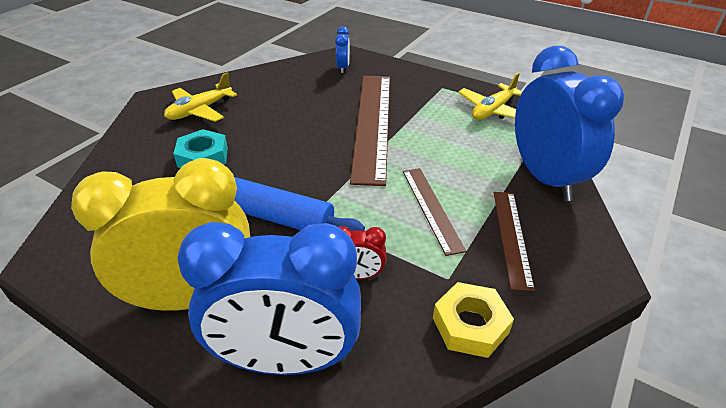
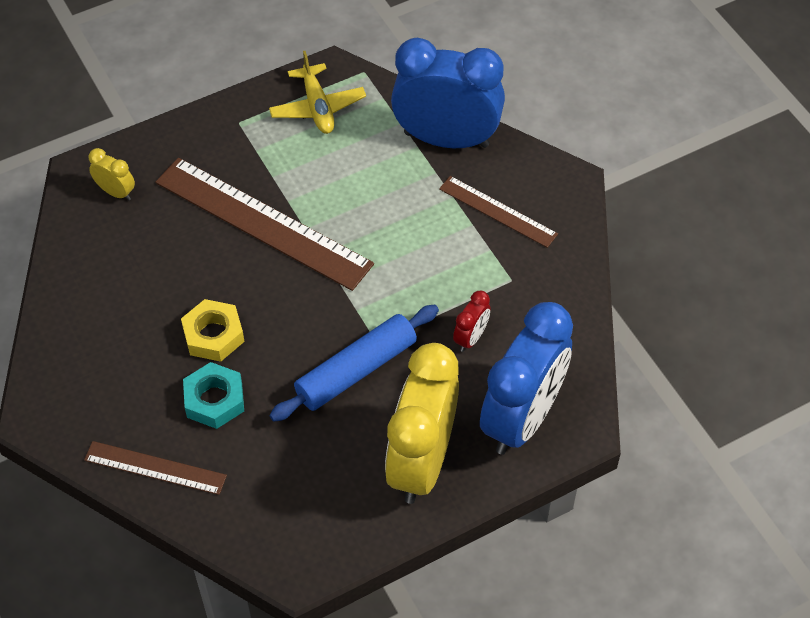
camera: 60 degrees left, 15 degrees up
(200, 111) = (107, 376): yellow plane -> none
(343, 68) = (116, 192): blue clock -> yellow clock
(431, 208) = (427, 246): brown ruler -> brown ruler (155, 468)
(470, 325) = (562, 292): yellow nut -> yellow nut (213, 335)

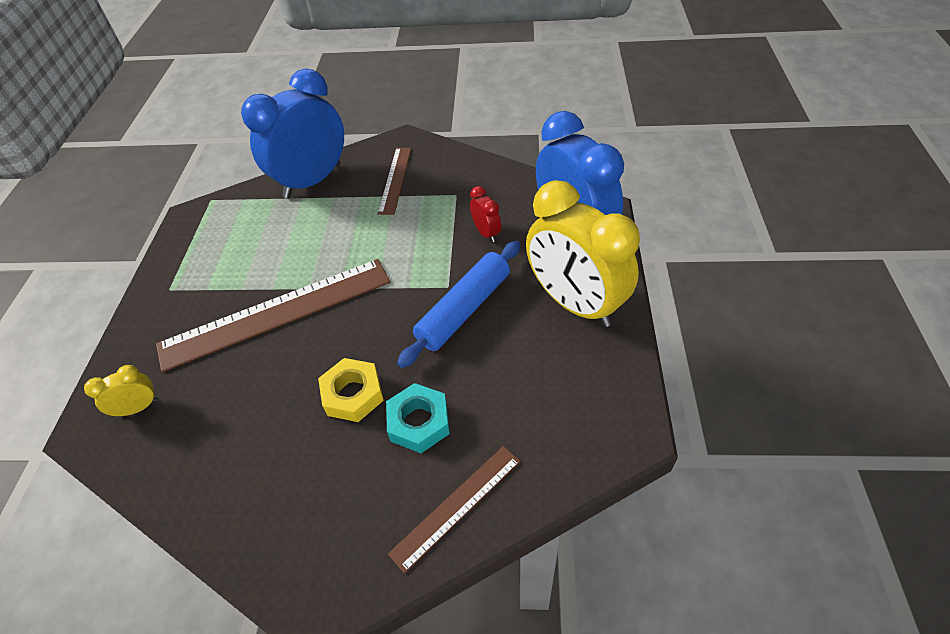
camera: 55 degrees left, 5 degrees down
(317, 107) = (210, 236): yellow plane -> none
(356, 370) = (464, 309): blue rolling pin -> blue rolling pin turned 45 degrees clockwise
(497, 211) = (395, 179): brown ruler -> brown ruler turned 60 degrees counterclockwise

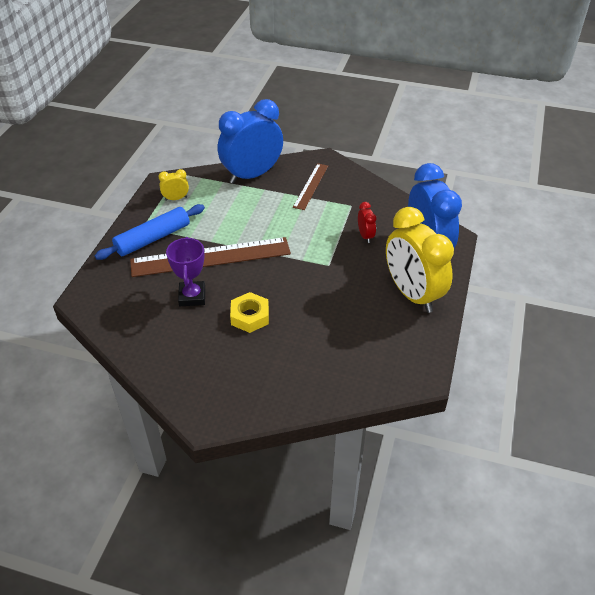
camera: 10 degrees right, 5 degrees down
(138, 408) = (114, 294): yellow clock -> yellow clock (176, 198)
(260, 382) = (192, 296): none -> purple trophy
(419, 422) = (288, 341): turquoise nut -> none
(456, 506) = (299, 391): brown ruler -> none
(464, 309) = (335, 282): blue rolling pin -> blue rolling pin (153, 238)

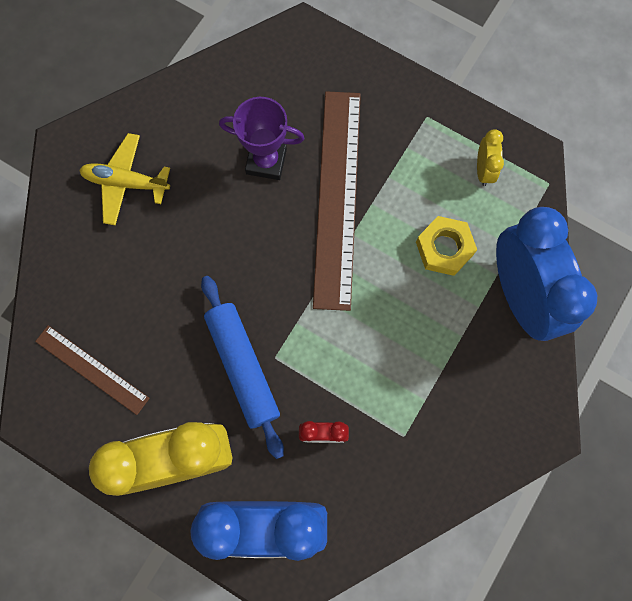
camera: 105 degrees right, 30 degrees up
(153, 238) = (397, 127): blue rolling pin -> blue rolling pin (243, 367)
(228, 371) = (126, 183): none -> yellow plane
(250, 316) = (208, 226): yellow nut -> yellow nut (444, 248)
(311, 186) = (470, 384): brown ruler -> brown ruler (92, 369)

